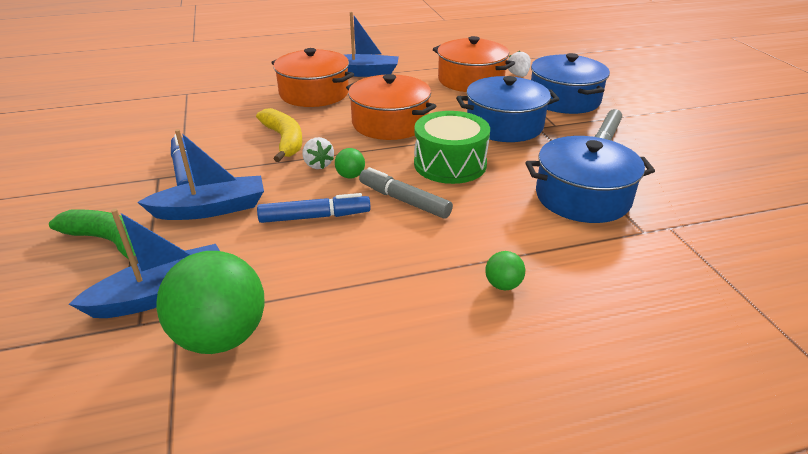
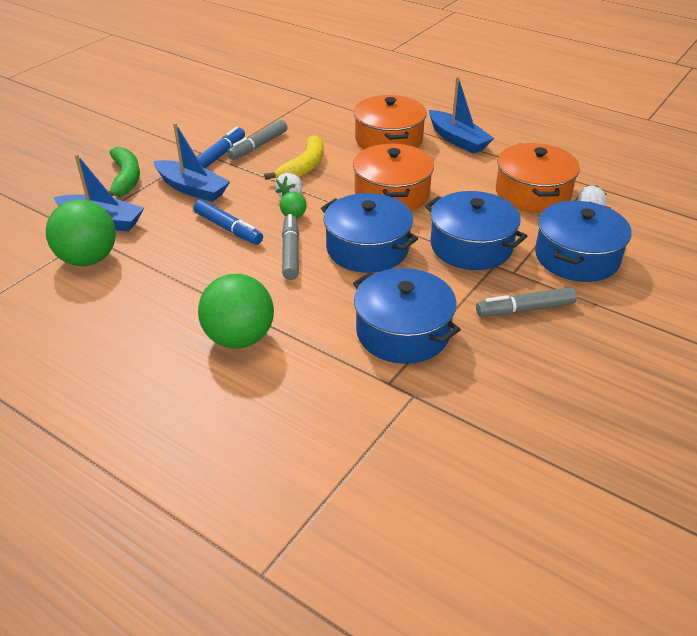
camera: 50 degrees right, 5 degrees up
(209, 146) = (258, 146): none -> grey marker
(450, 164) = (367, 248): green drum -> blue pot
(503, 285) = (239, 338): green ball -> green ball, size x2.27

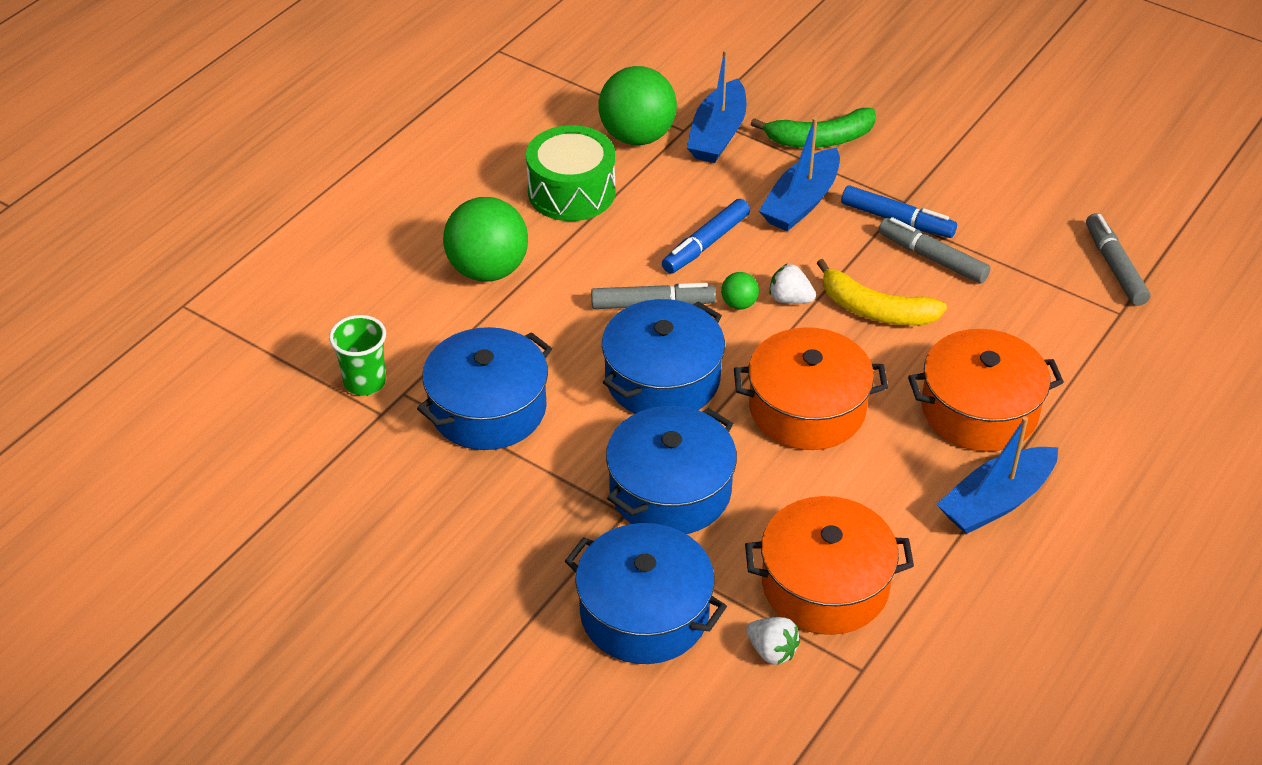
camera: 90 degrees right, 5 degrees up
(149, 293) = (571, 192): none -> green drum
(377, 409) = (365, 382): none -> green cup
(525, 309) = (525, 533): grey marker -> grey marker (1114, 266)

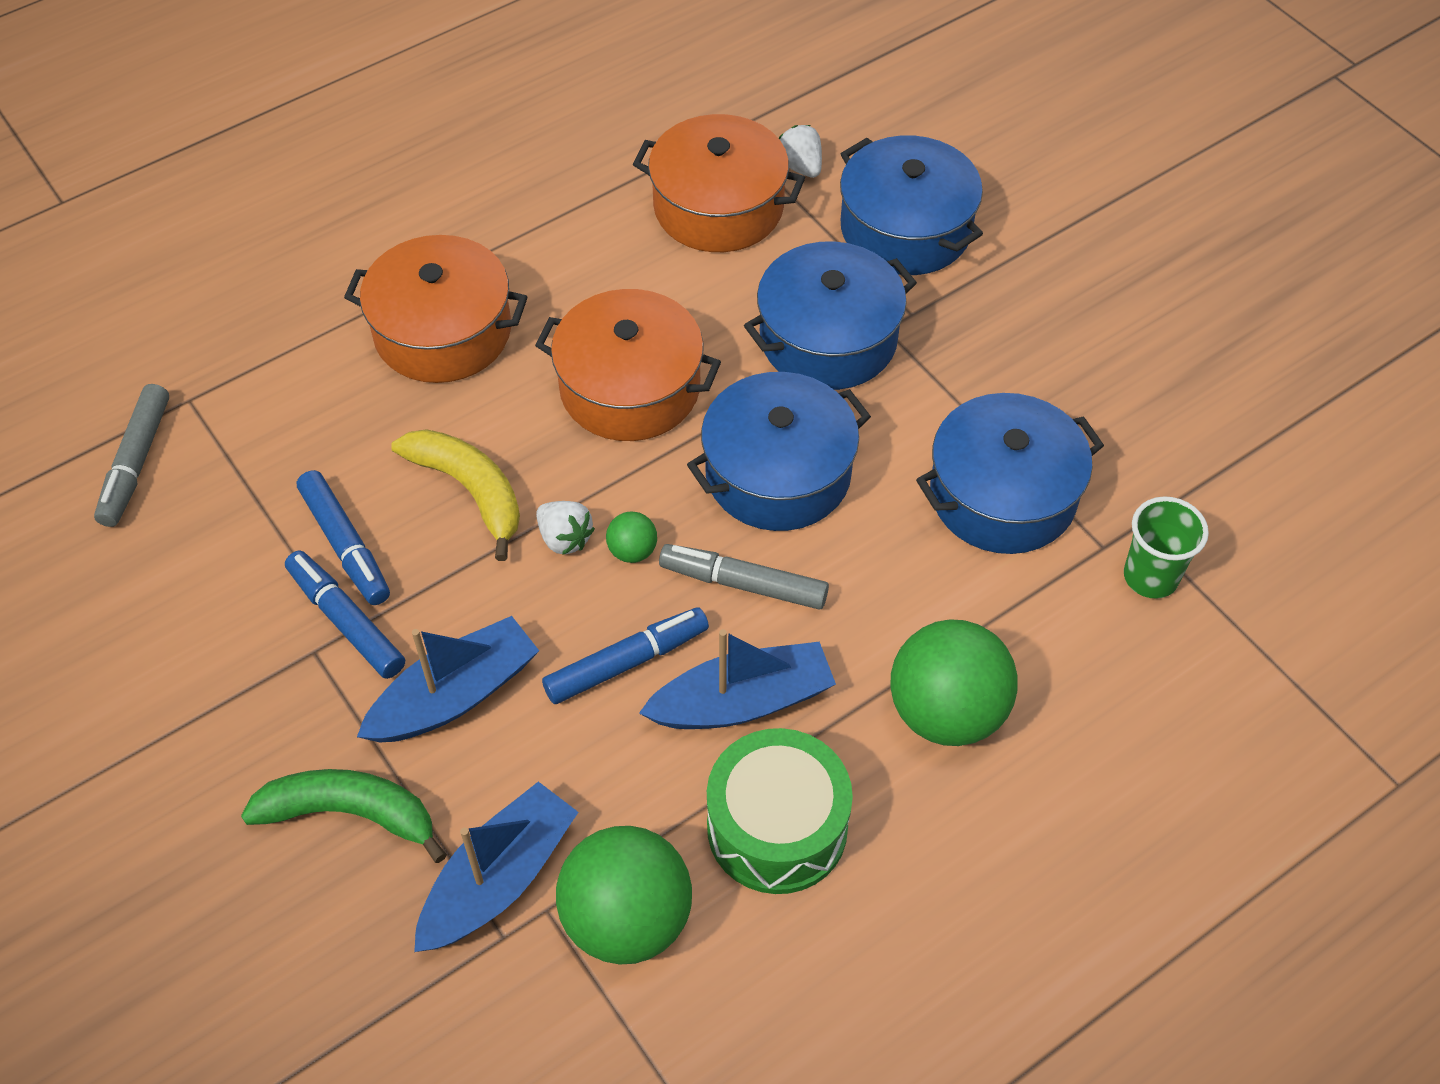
camera: 160 degrees left, 10 degrees up
(932, 258) = (345, 545): grey marker -> blue marker
(996, 502) = (500, 235): blue boat -> blue boat (742, 701)

